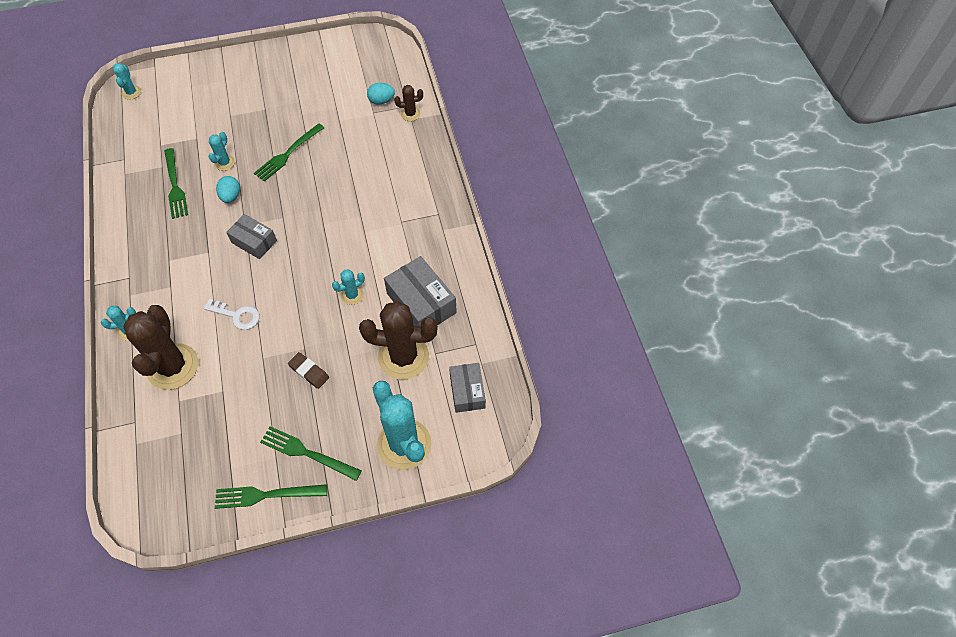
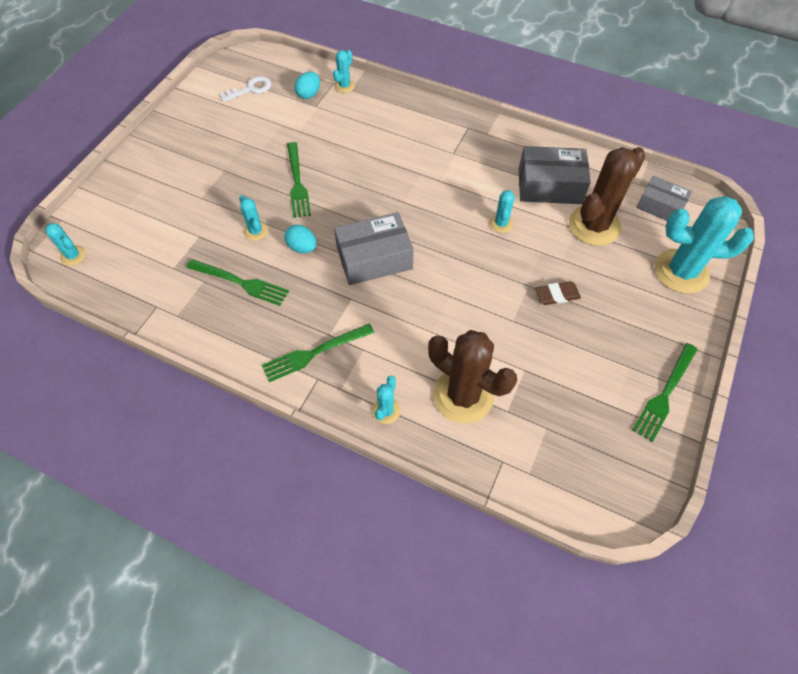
camera: 50 degrees left, 0 degrees up
(237, 315) = (448, 314): white key -> white key (250, 89)
(254, 241) = (374, 258): grey box -> grey box, size x1.56
(306, 453) = (641, 341): green fork -> green fork (314, 353)
(410, 114) = (344, 86): brown cactus -> turquoise cactus

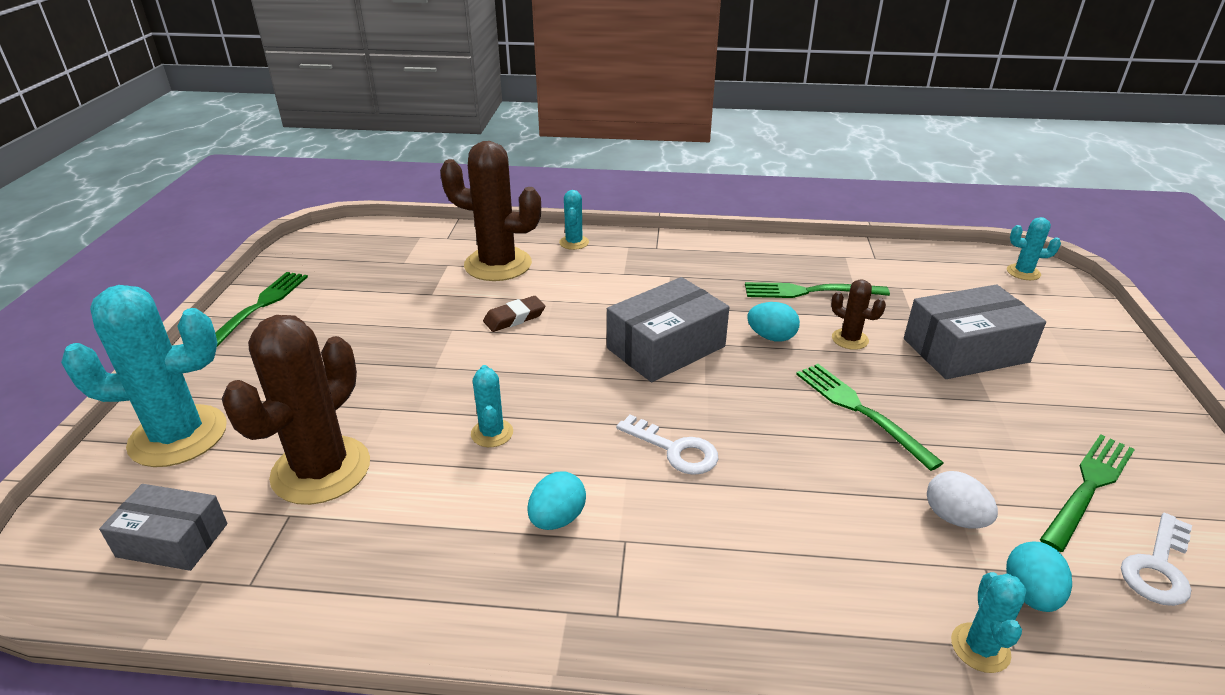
camera: 160 degrees right, 25 degrees down
(256, 231) = (850, 339): turquoise cactus -> brown cactus
(307, 124) = (954, 518): none -> white egg
(314, 353) = (674, 261): green fork -> green fork (1088, 486)
(408, 187) = (675, 450): none -> white key
(479, 169) = (557, 519): none -> turquoise egg
(549, 186) = (407, 522): grey box -> grey box (965, 350)
(557, 295) = (392, 365): brown eraser -> brown eraser (514, 318)

